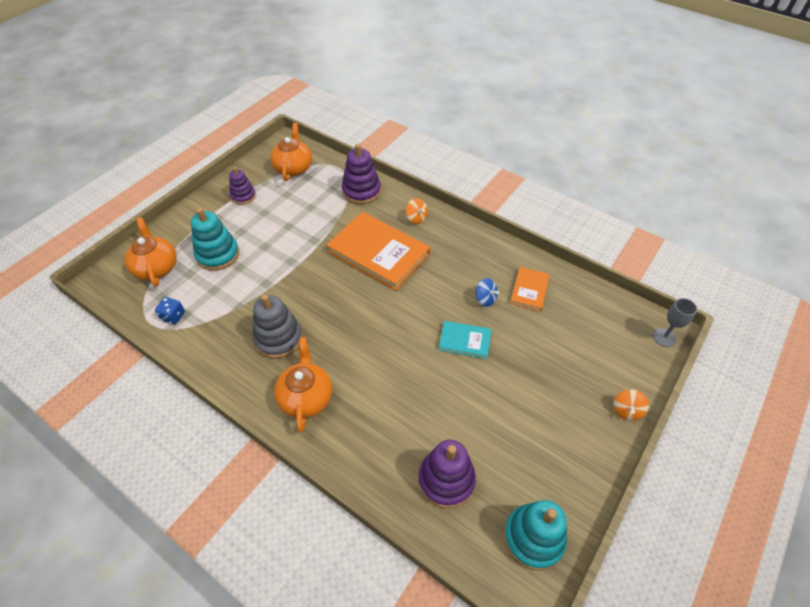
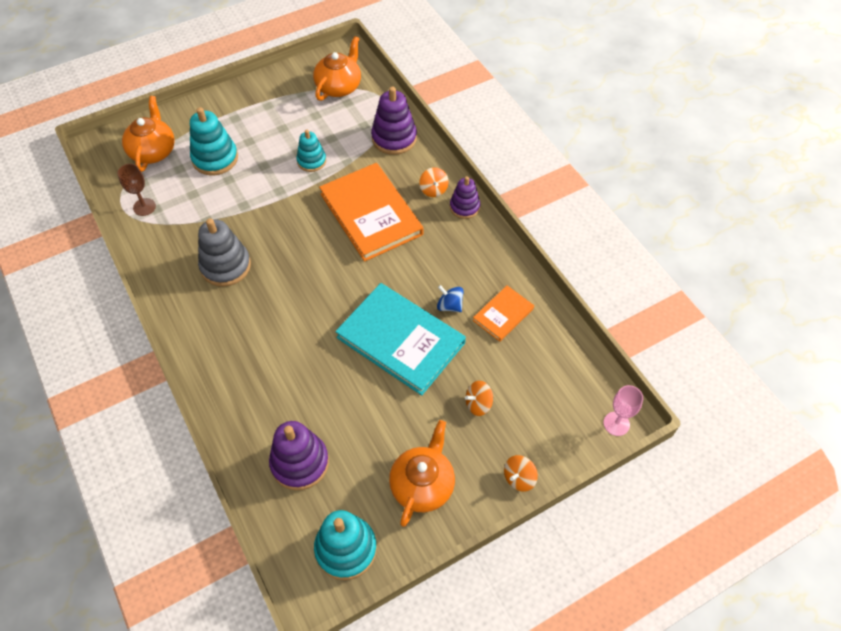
camera: 25 degrees right, 5 degrees up
(173, 316) = (144, 207): blue dice -> brown goblet
(243, 196) = (272, 102): purple stacking toy -> purple stacking toy (464, 207)
(304, 229) = (311, 161): none -> turquoise stacking toy
(306, 397) = (219, 332): orange teapot -> orange teapot (422, 484)
(465, 341) = (400, 340): turquoise book -> turquoise book, size x2.00
(485, 299) = (449, 305): blue spinning top -> blue spinning top turned 150 degrees clockwise
(557, 366) = (478, 404): none -> orange spinning top
(664, 337) = (616, 423): grey goblet -> pink goblet

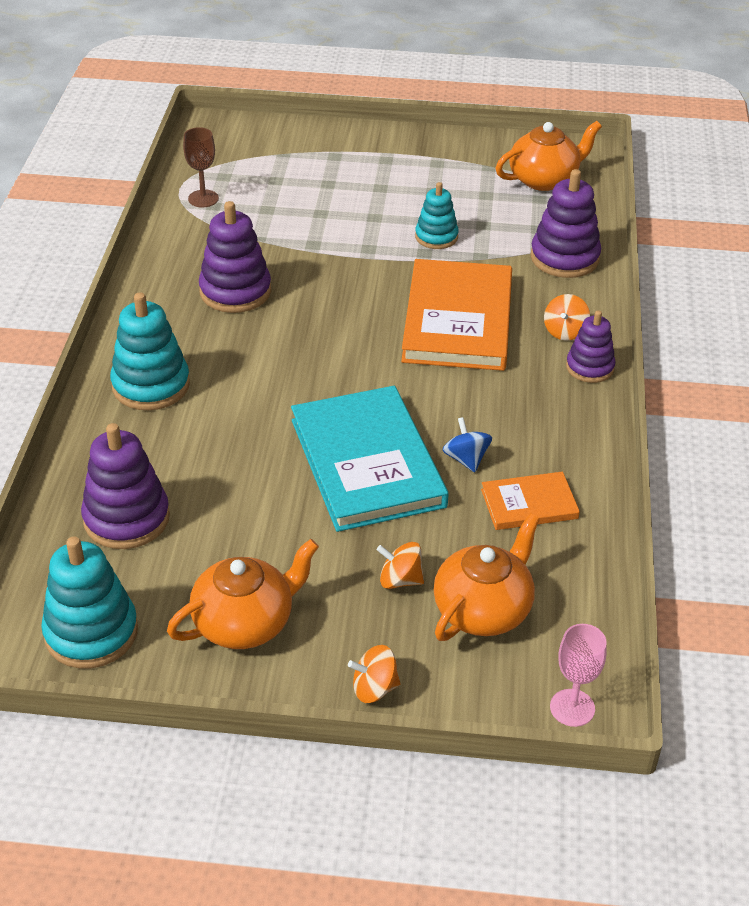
camera: 35 degrees right, 15 degrees down
(153, 151) = (264, 153): orange teapot -> orange teapot (483, 610)
(215, 158) = (325, 187): turquoise stacking toy -> turquoise stacking toy (151, 385)
(225, 266) = (235, 291): grey stacking toy -> purple stacking toy

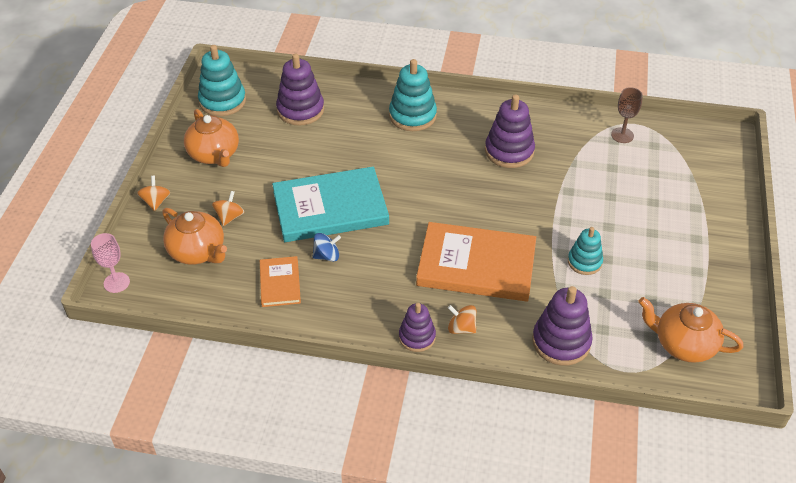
camera: 95 degrees right, 5 degrees up
(544, 179) = (683, 344): orange teapot -> orange teapot turned 135 degrees clockwise

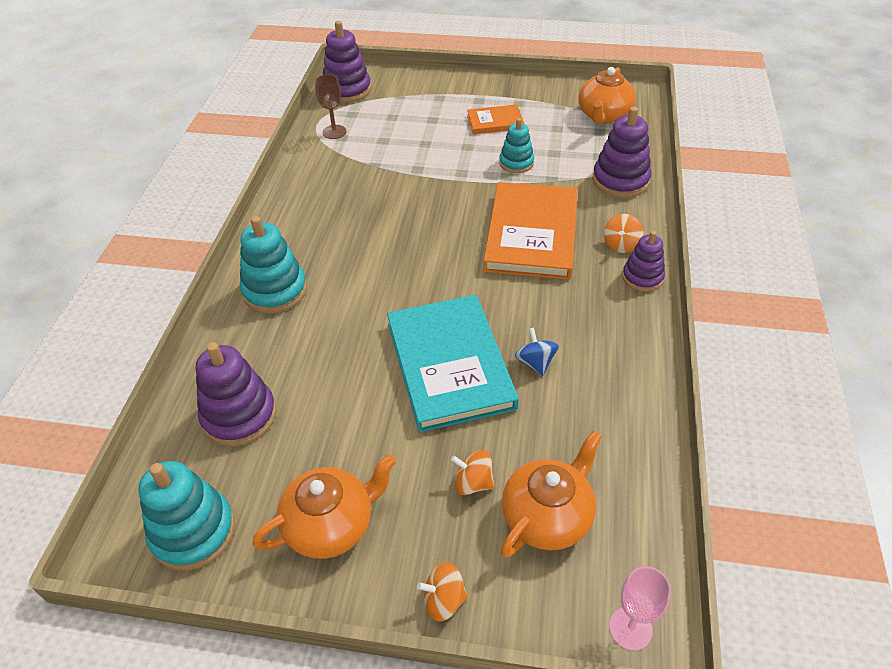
camera: 90 degrees left, 0 degrees up
(280, 283) = (590, 407): orange book -> orange book (495, 122)
(509, 151) = (352, 209): purple stacking toy -> purple stacking toy (347, 90)

